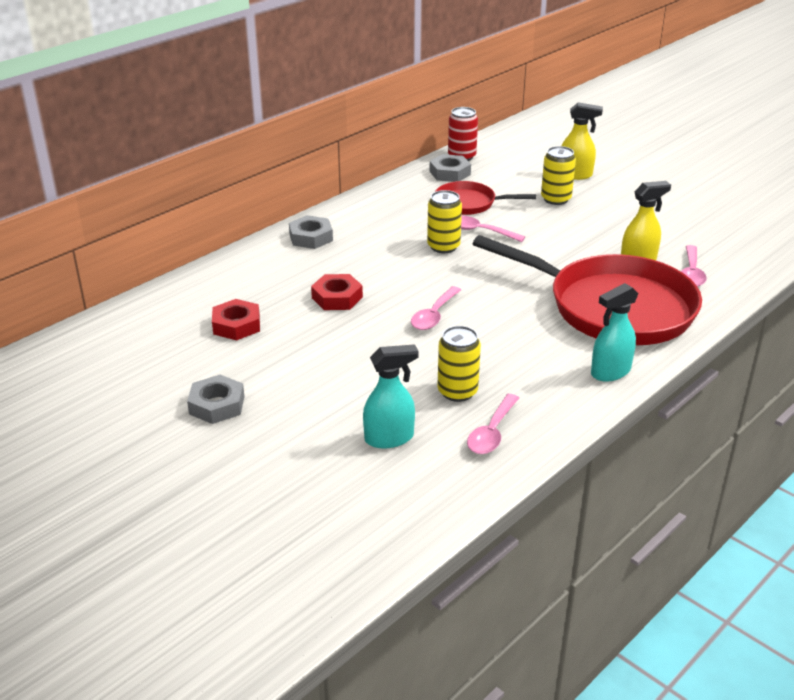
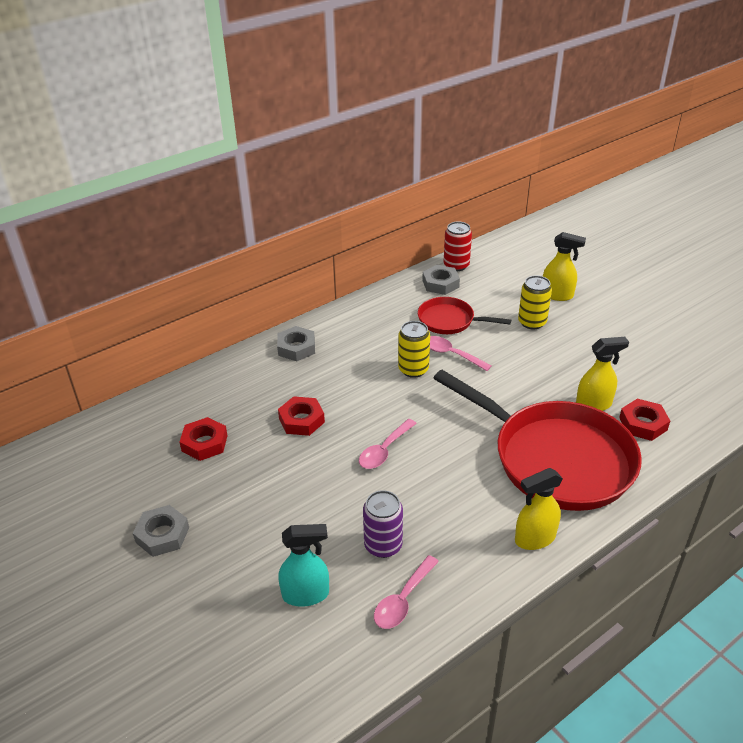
camera: 10 degrees right, 5 degrees up
(457, 391) = (383, 545): yellow can -> purple can
(610, 372) = (534, 538): turquoise spray bottle -> yellow spray bottle
(691, 273) = (643, 424): pink spoon -> red nut

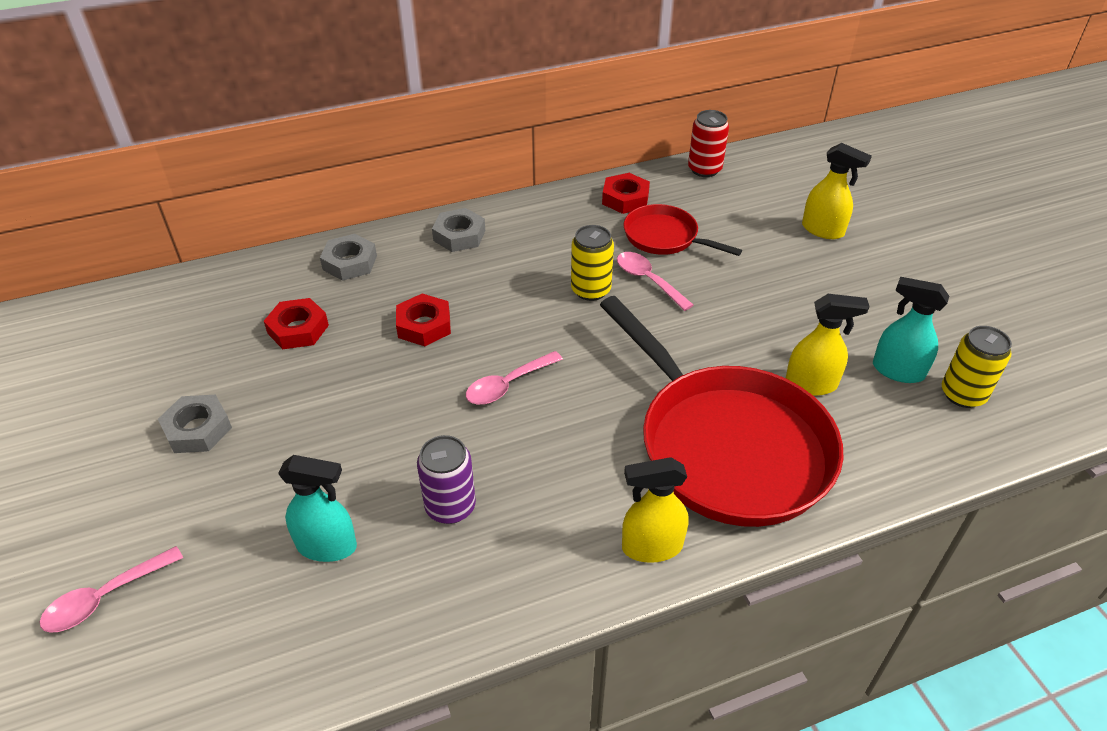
camera: 15 degrees right, 5 degrees up
(403, 600) = (443, 585): pink spoon -> pink spoon (105, 598)
(440, 284) = (674, 189): grey nut -> grey nut (350, 262)
(532, 322) = (773, 259): yellow can -> yellow can (962, 394)
(643, 424) = (870, 425): red nut -> red nut (625, 199)
(645, 383) = (897, 370): none -> turquoise spray bottle

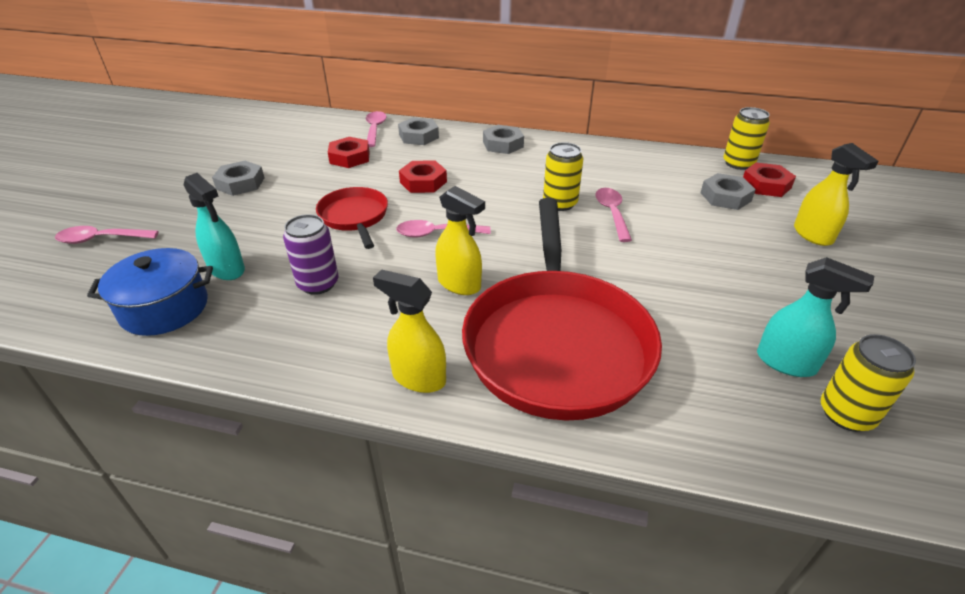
camera: 35 degrees right, 5 degrees down
(282, 274) = (375, 129): none -> pink spoon
(313, 629) = (165, 308): none -> blue pot
(625, 199) = (649, 161): red nut -> red nut (766, 185)
(665, 237) = (656, 193): red pan -> red pan (354, 217)
(704, 169) = (738, 163): red can -> yellow can
(726, 216) = (725, 197): none -> grey nut
(811, 384) = (683, 335): yellow spray bottle -> yellow spray bottle (459, 284)
(897, 370) = (786, 363): turquoise spray bottle -> turquoise spray bottle turned 150 degrees clockwise

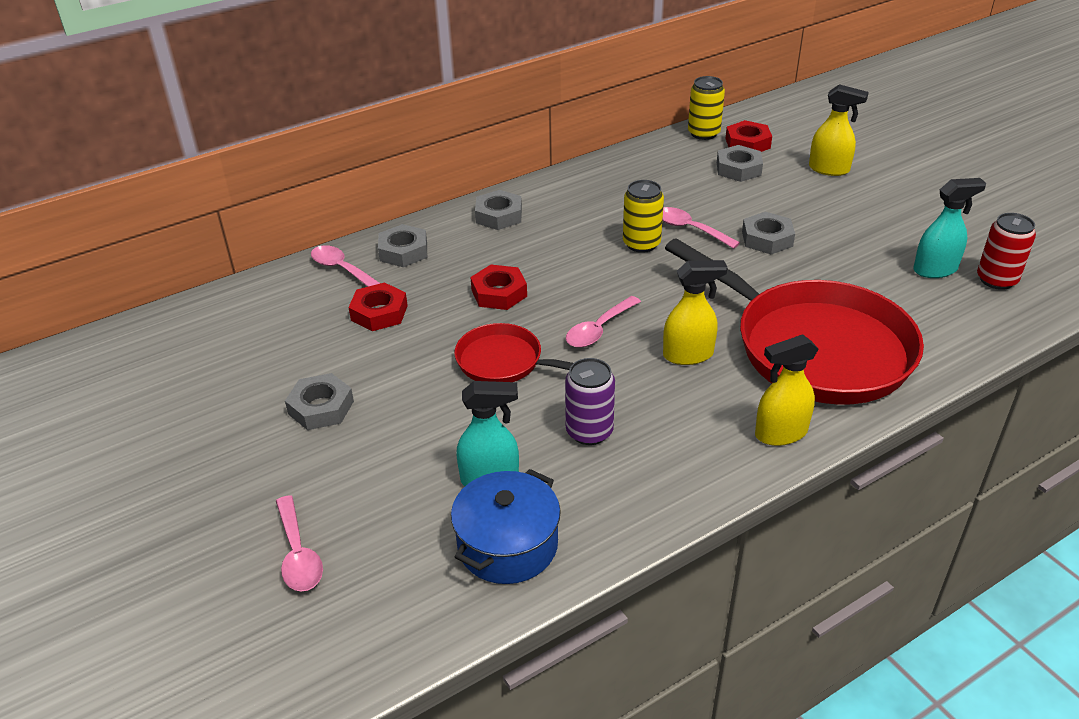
camera: 45 degrees left, 0 degrees up
(101, 239) = (298, 554): pink spoon -> pink spoon turned 60 degrees counterclockwise
(661, 251) = (767, 239): none -> grey nut
(846, 414) = (996, 280): yellow can -> red can

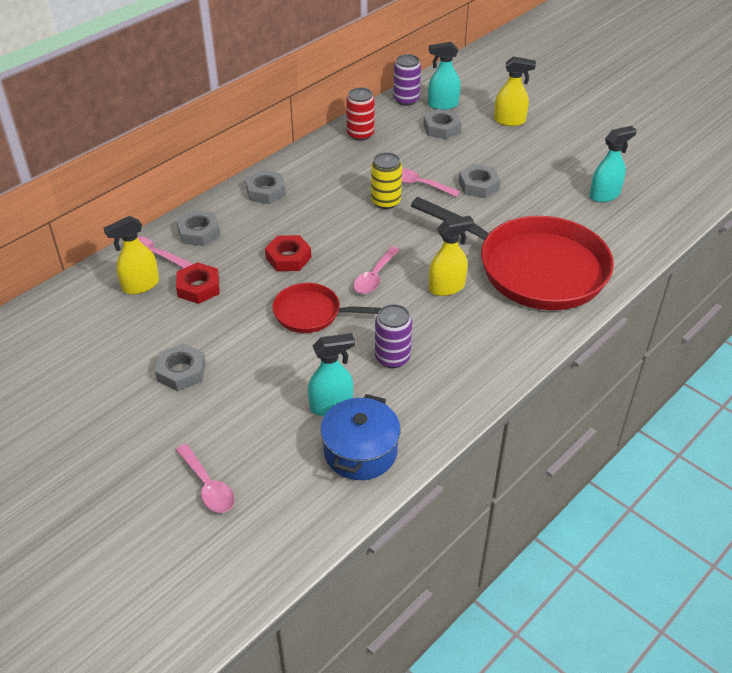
camera: 15 degrees left, 5 degrees up
(703, 133) = (406, 100): yellow can -> purple can
(747, 143) = (442, 105): red nut -> turquoise spray bottle
(780, 433) = (528, 337): yellow spray bottle -> yellow spray bottle (140, 285)
(996, 280) = (648, 197): red can -> red can (360, 134)

